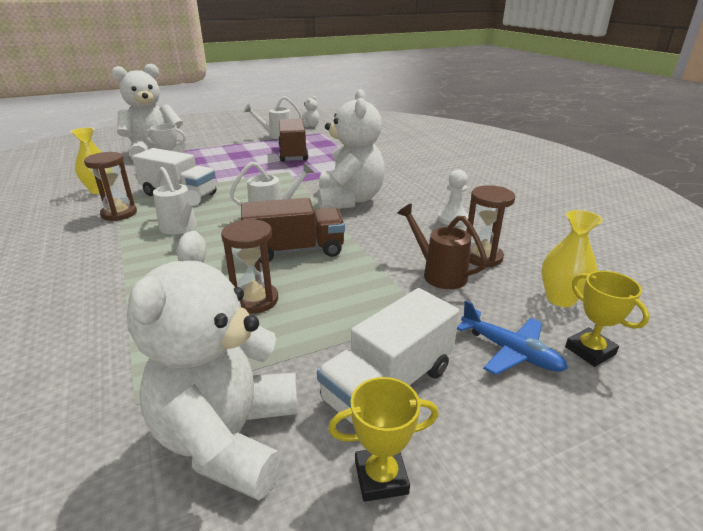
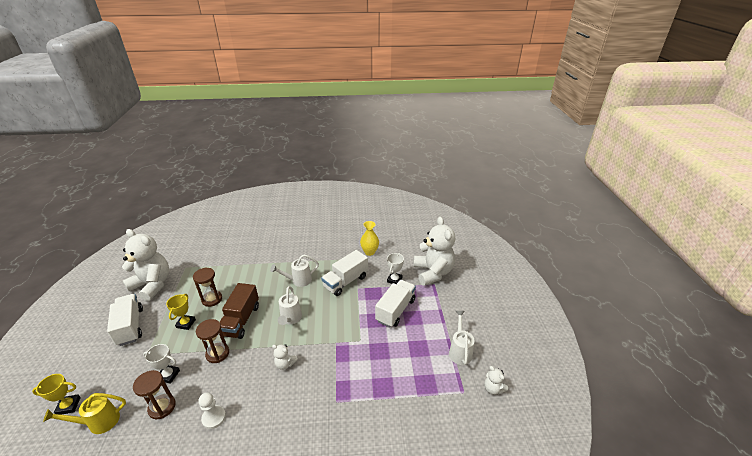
camera: 110 degrees right, 5 degrees up
(119, 213) = (331, 260): brown hourglass -> brown hourglass (217, 353)
(231, 162) = (395, 310): none -> white truck
(293, 154) = (400, 352): brown truck -> none
(349, 200) = (285, 364): white teddy bear -> white teddy bear, size x0.42
(381, 477) = (105, 313): yellow trophy -> yellow trophy (186, 323)
(439, 274) = (168, 375): brown watering can -> white trophy
(510, 351) = (101, 374): blue plane -> none
(560, 299) = (99, 422): yellow vase -> yellow watering can

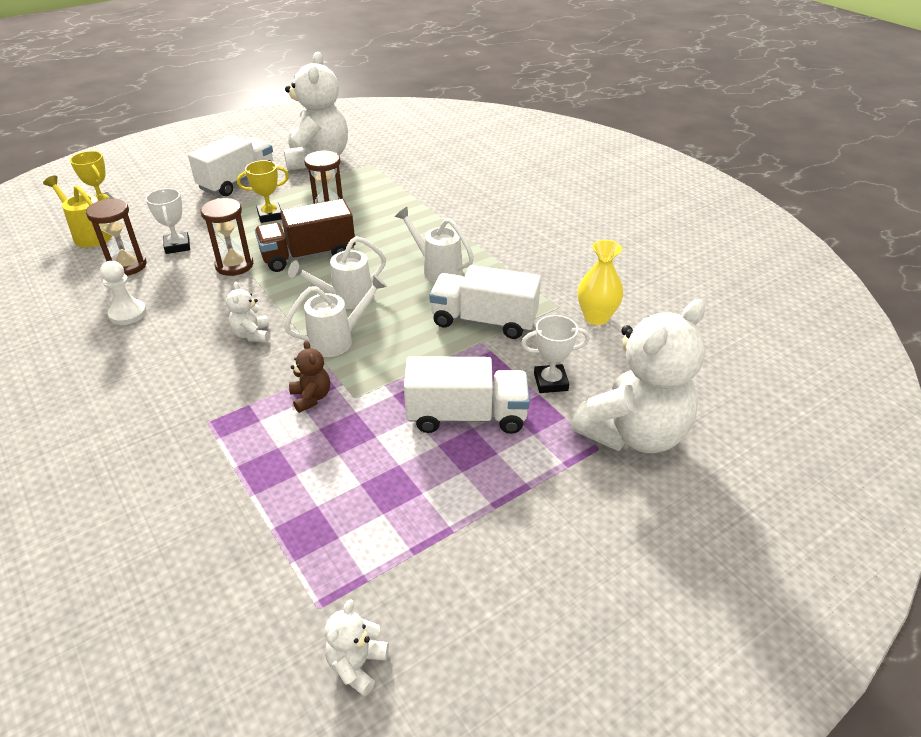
camera: 60 degrees right, 5 degrees up
(349, 355) = (311, 397): none -> brown teddy bear
(460, 351) = (428, 563): white watering can -> white watering can (337, 340)

